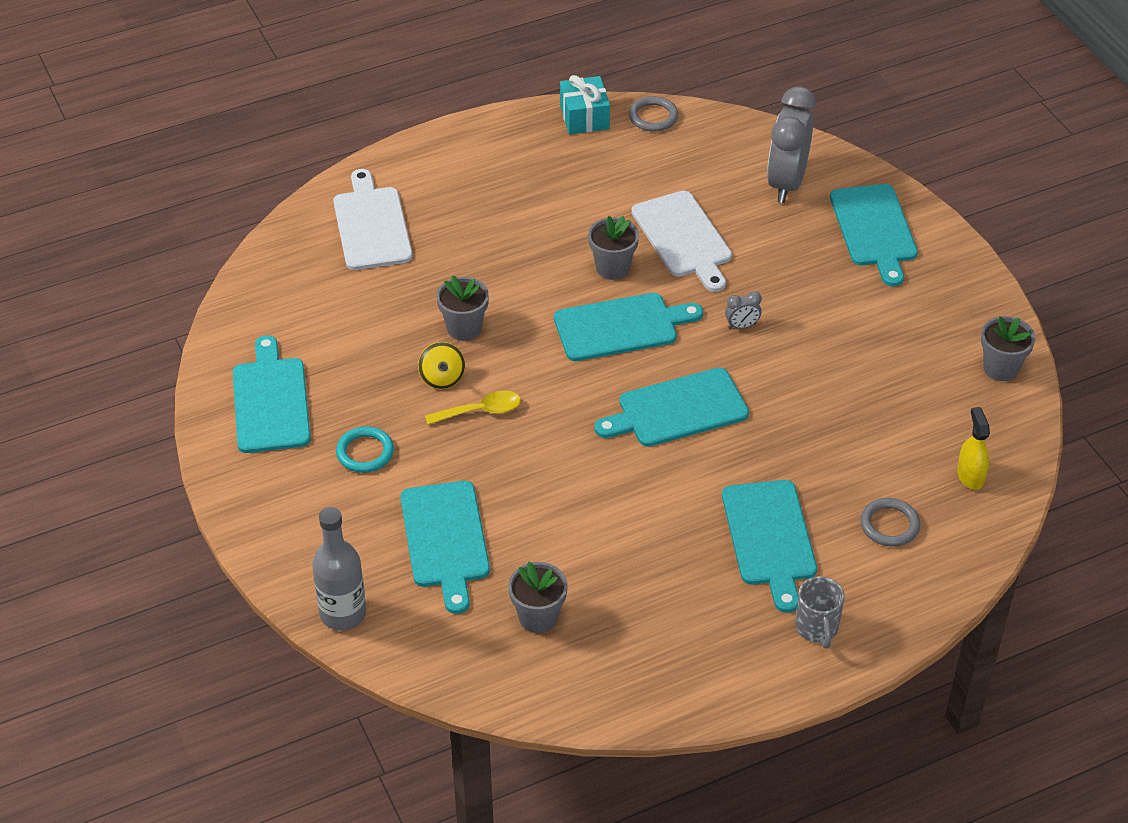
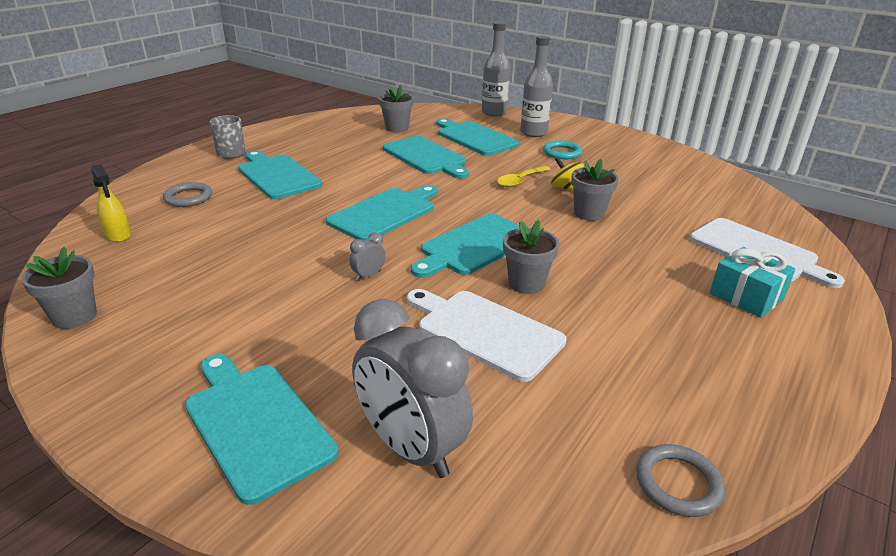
camera: 150 degrees right, 15 degrees down
(271, 401) = (645, 157): turquoise cutting board -> turquoise cutting board (426, 157)
(347, 520) = (533, 133): none -> grey bottle
(584, 117) = (755, 440): turquoise gift -> turquoise gift (746, 296)
(786, 183) = (411, 448): grey clock -> grey clock turned 150 degrees clockwise

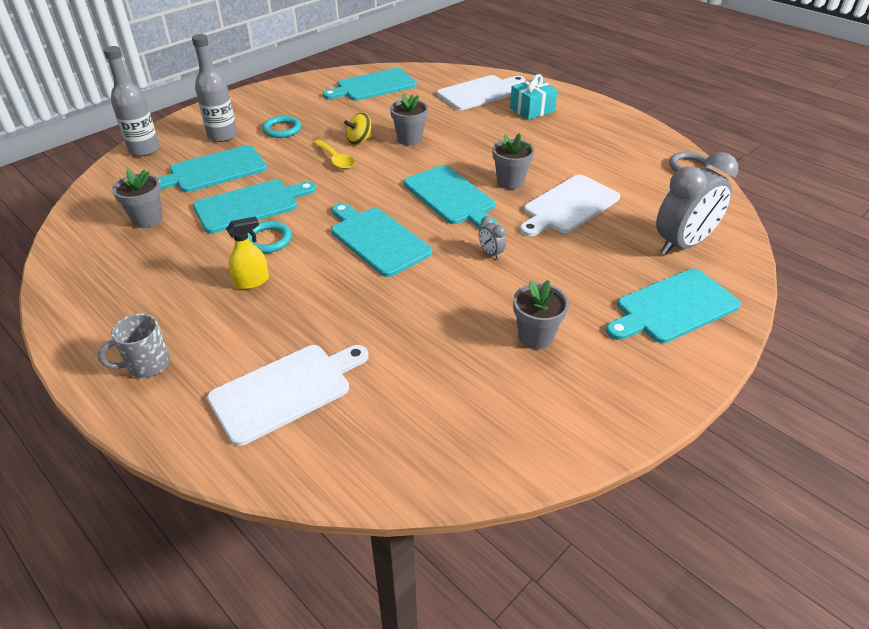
camera: 80 degrees left, 10 degrees up
(74, 316) = (546, 440): grey flower pot -> grey flower pot (535, 336)
(118, 235) = (374, 442): yellow spray bottle -> yellow spray bottle (252, 281)
(188, 197) = (286, 390): grey ring -> white cutting board
(277, 175) = (250, 315): turquoise cutting board -> turquoise cutting board (373, 86)
(376, 169) = (268, 240): none -> turquoise ring

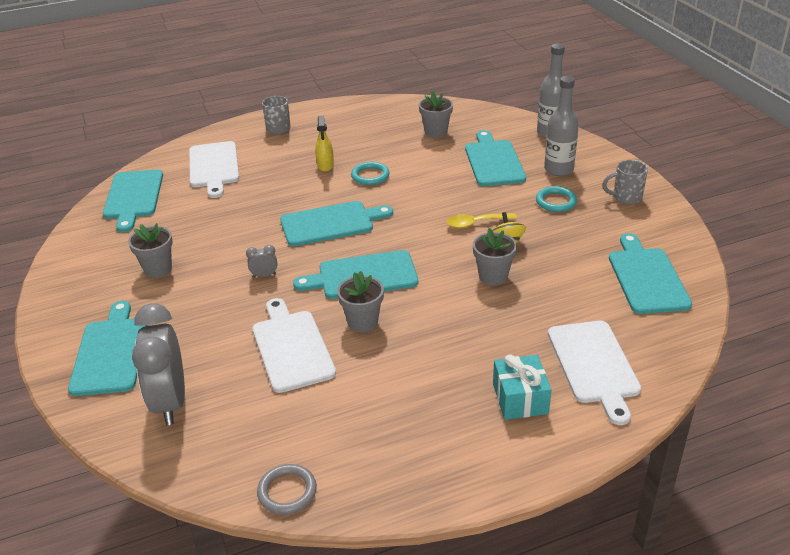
camera: 115 degrees right, 5 degrees down
(250, 205) = (425, 173): turquoise cutting board -> turquoise cutting board (133, 197)
(263, 103) = (626, 197): none -> grey mug

